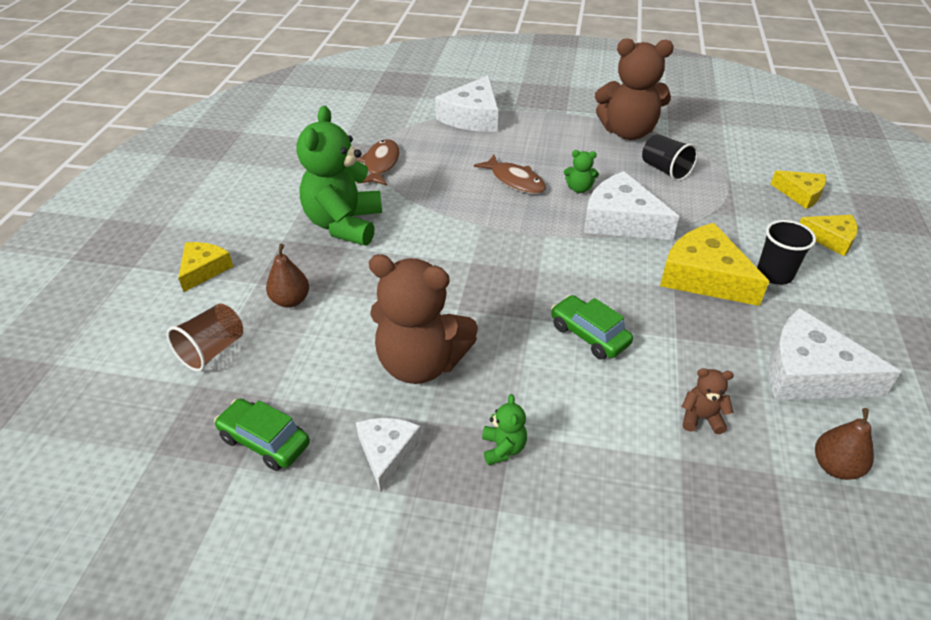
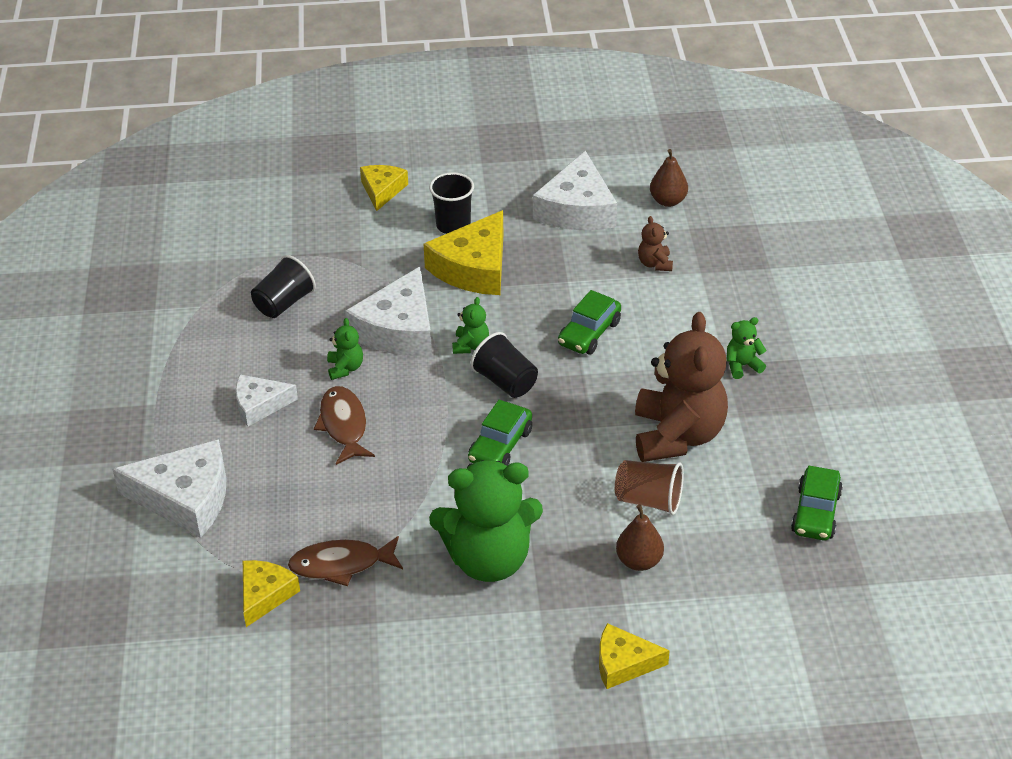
camera: 105 degrees left, 0 degrees up
(212, 350) = (737, 597): brown cup -> brown cup (648, 500)
(387, 452) = (783, 432): white cheese -> white cheese (259, 405)
(459, 251) = (500, 445): none -> green car
(514, 181) = (344, 425): brown fish -> brown fish turned 45 degrees counterclockwise
(536, 267) = (505, 382): none -> black cup
(590, 256) = (470, 346): none -> green teddy bear
(628, 132) = (198, 340): brown teddy bear -> none
(800, 194) = (306, 206): yellow cheese -> yellow cheese (265, 595)

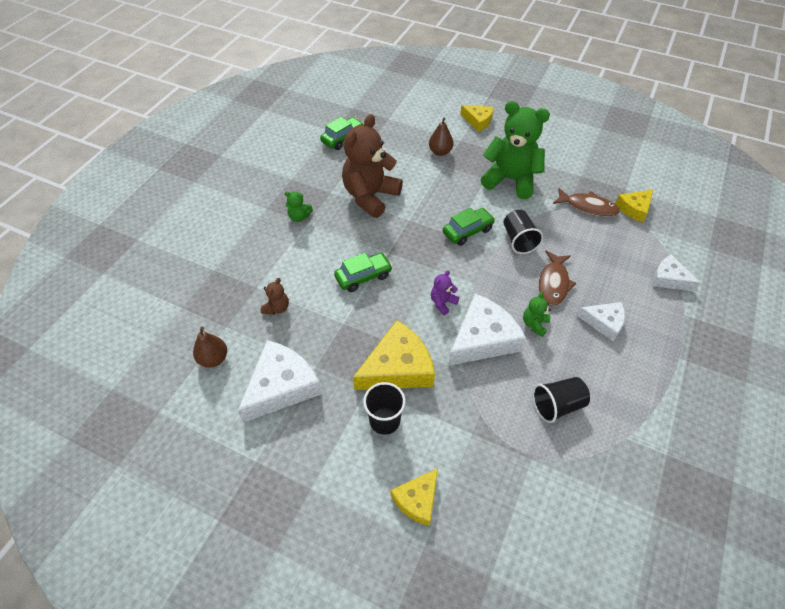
camera: 150 degrees left, 10 degrees up
(186, 498) = (669, 279): white cheese -> white cheese, size x0.59
(470, 346) = (442, 303): green teddy bear -> purple teddy bear
(505, 382) = (438, 267): black cup -> black cup (519, 240)
(648, 500) = (413, 174): brown cup -> none

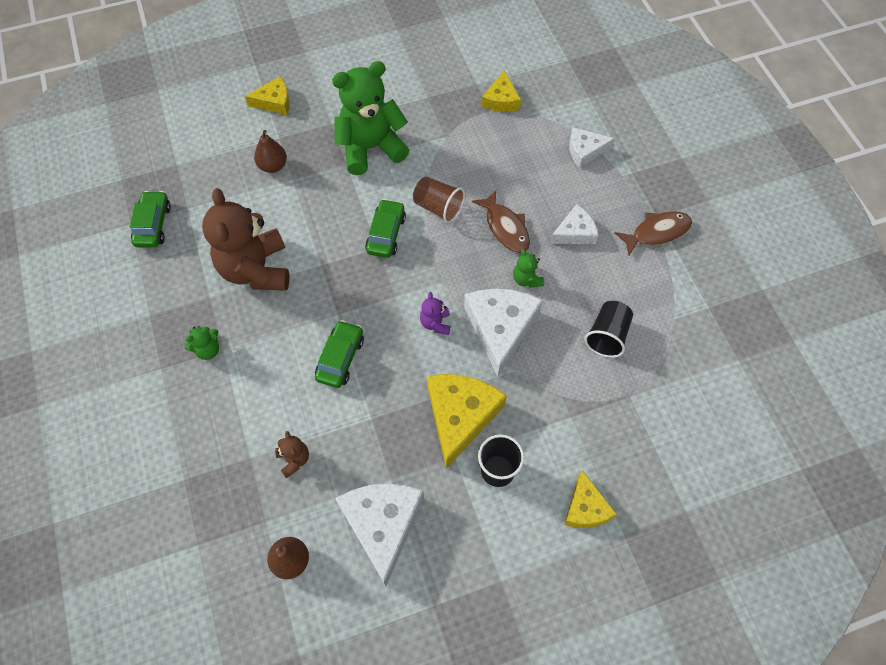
camera: 45 degrees left, 10 degrees up
(519, 240) = (438, 207): black cup -> brown cup
(588, 207) = (463, 127): brown fish -> brown fish (657, 232)

